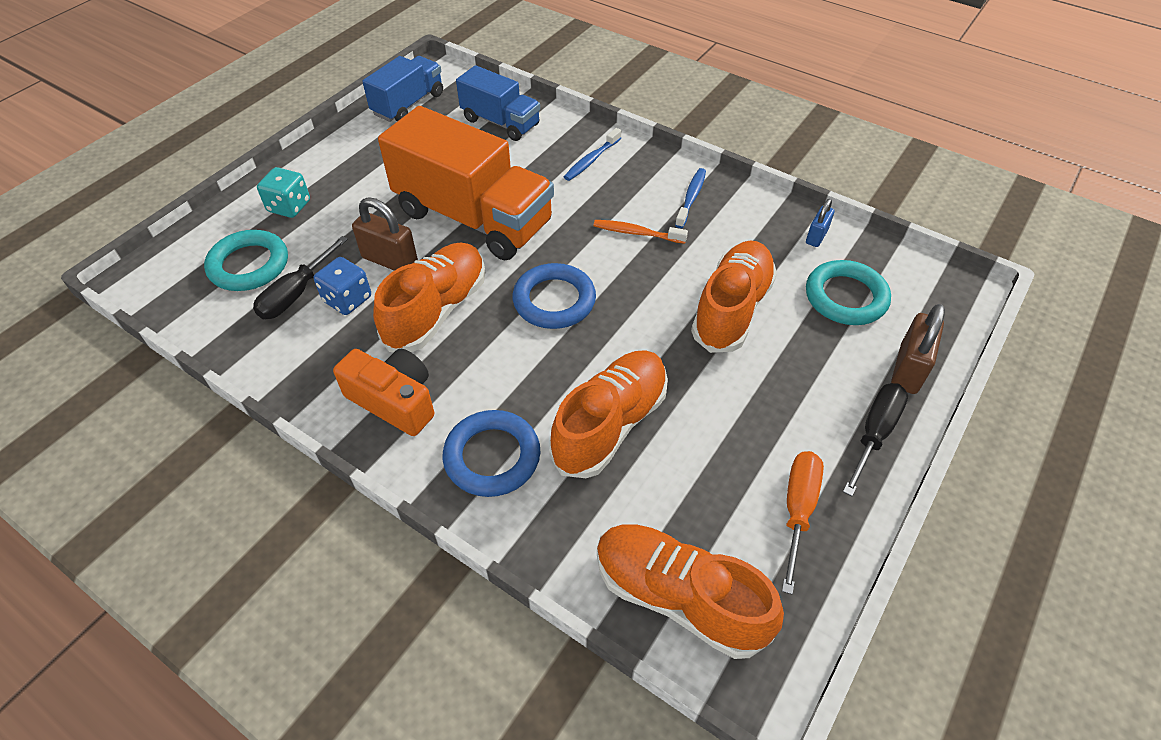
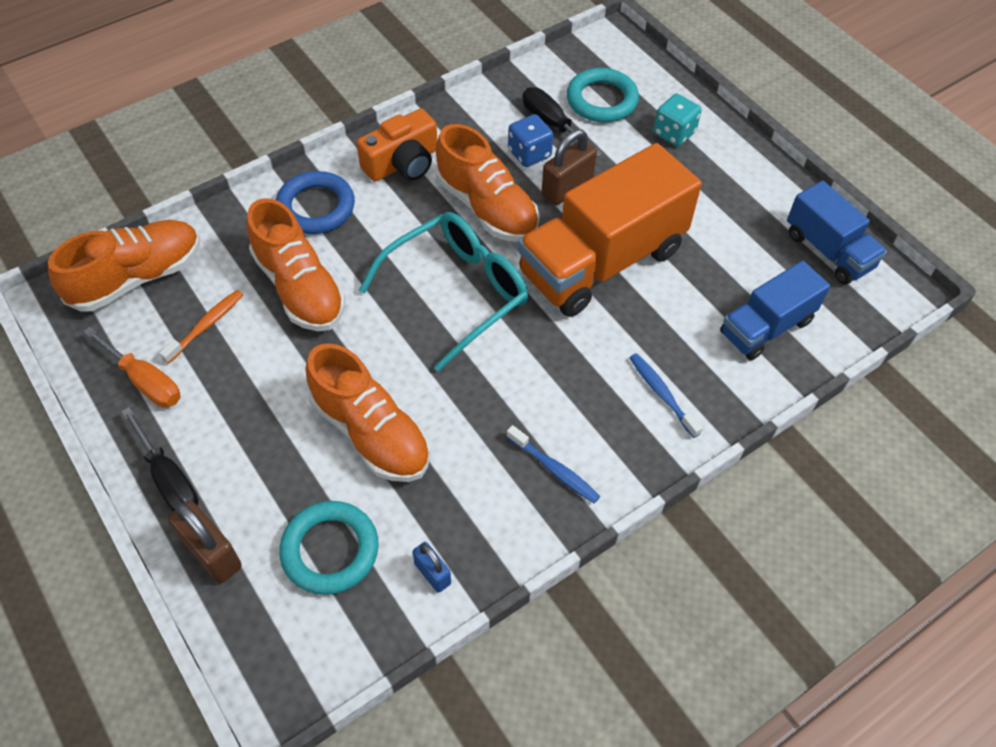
camera: 110 degrees right, 5 degrees up
(554, 300) = (457, 292): blue ring -> turquoise glasses
(636, 233) = (519, 392): orange toothbrush -> orange toothbrush (206, 326)

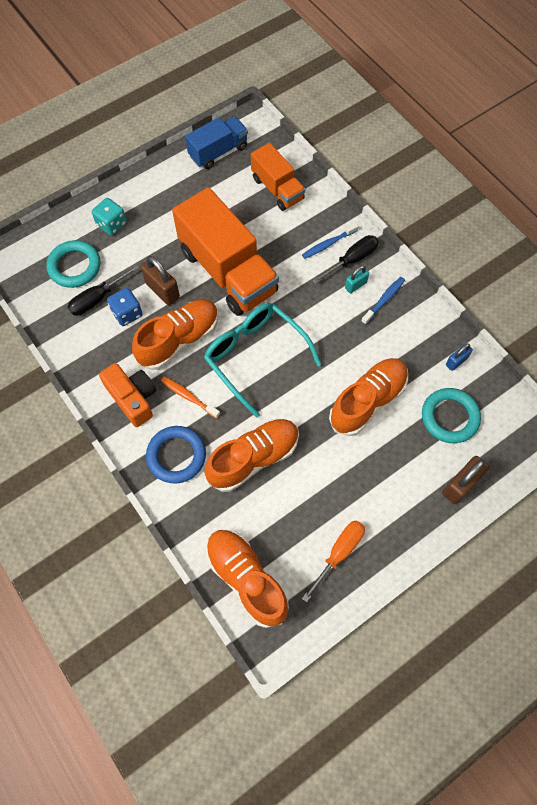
camera: 90 degrees left, 10 degrees up
(168, 478) = (412, 521): black screwdriver -> black screwdriver (352, 260)
(206, 326) = (289, 519): orange toothbrush -> orange toothbrush (188, 397)
(583, 429) = (355, 285): none -> turquoise padlock
(766, 327) = (277, 189): blue truck -> orange truck

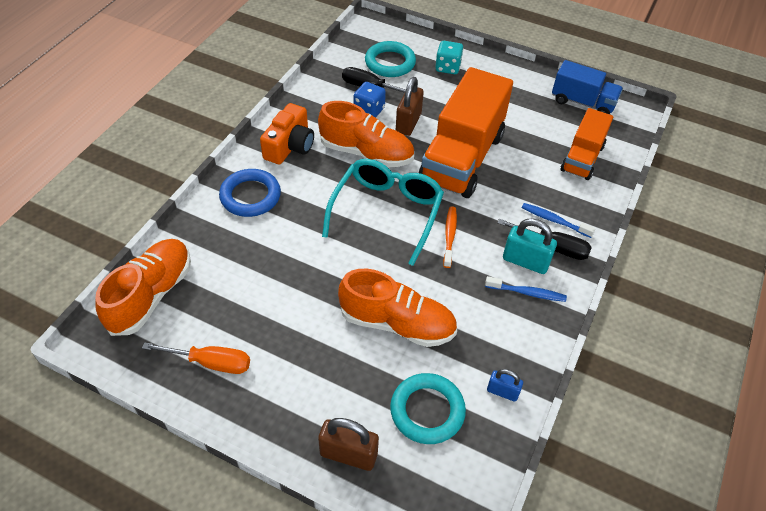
camera: 60 degrees right, 15 degrees down
(188, 397) = (314, 181): orange toothbrush -> orange toothbrush (449, 236)
(253, 458) = (278, 252): orange shoe -> none
(355, 285) = (525, 261): turquoise padlock -> turquoise padlock, size x1.66

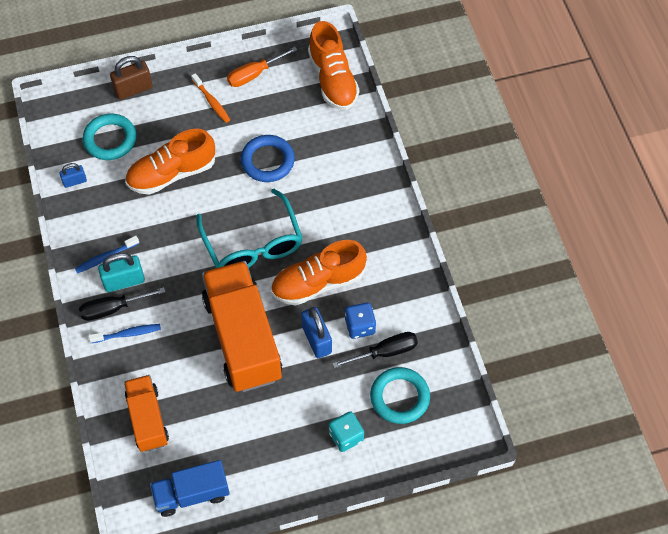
camera: 140 degrees right, 10 degrees up
(250, 196) = (356, 182): blue ring -> blue ring (267, 161)
(290, 146) = (379, 242): orange camera -> none
(408, 123) = (316, 339): brown padlock -> blue padlock
(449, 236) = (192, 260): orange toothbrush -> orange toothbrush (212, 102)

